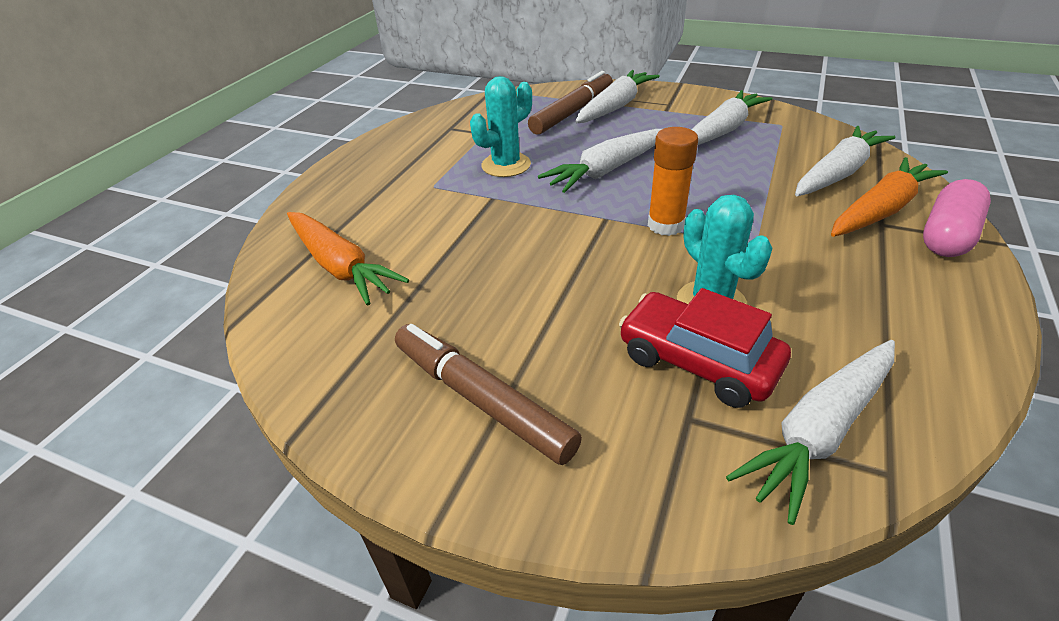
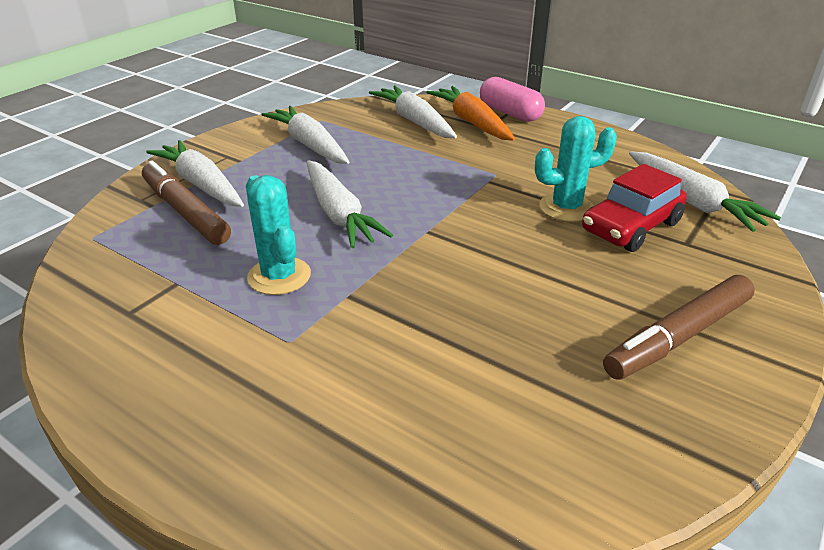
camera: 80 degrees left, 5 degrees down
(340, 266) = (447, 439): orange carrot -> none
(665, 225) = (454, 204): orange glue stick -> none

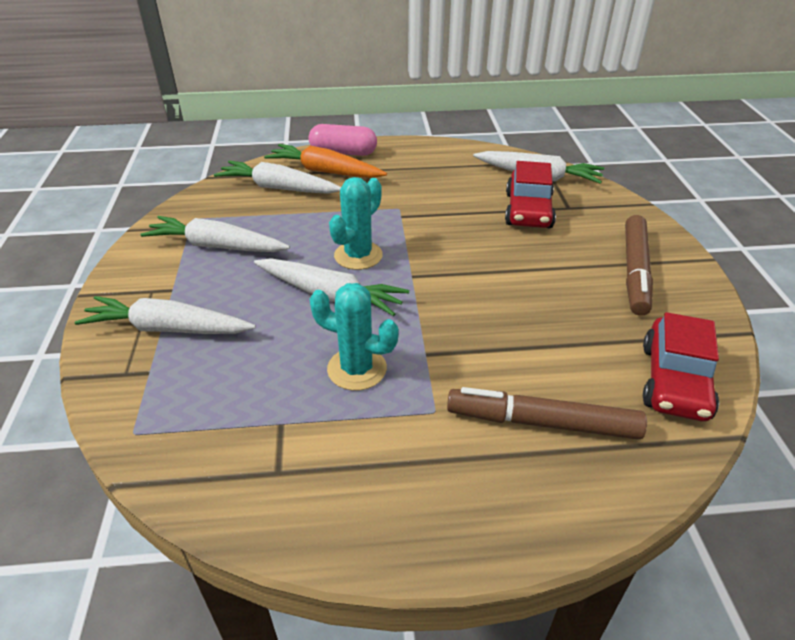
camera: 40 degrees left, 5 degrees up
(185, 212) = (192, 361): brown marker -> brown marker (542, 423)
(560, 462) = (674, 381): none -> red car
(566, 208) = (476, 214): turquoise cactus -> turquoise cactus (358, 255)

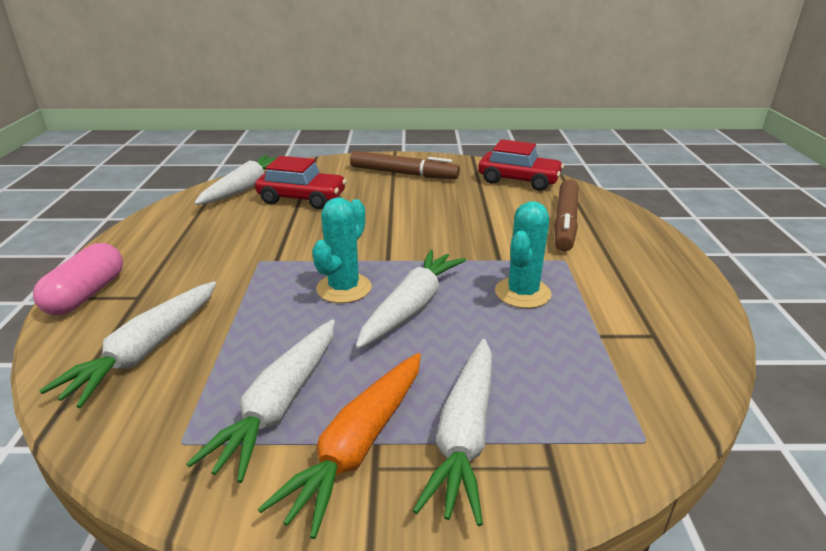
camera: 85 degrees left, 10 degrees down
(325, 171) = (130, 309): orange carrot -> orange carrot (358, 446)
(358, 255) = (344, 288): turquoise cactus -> turquoise cactus turned 75 degrees clockwise

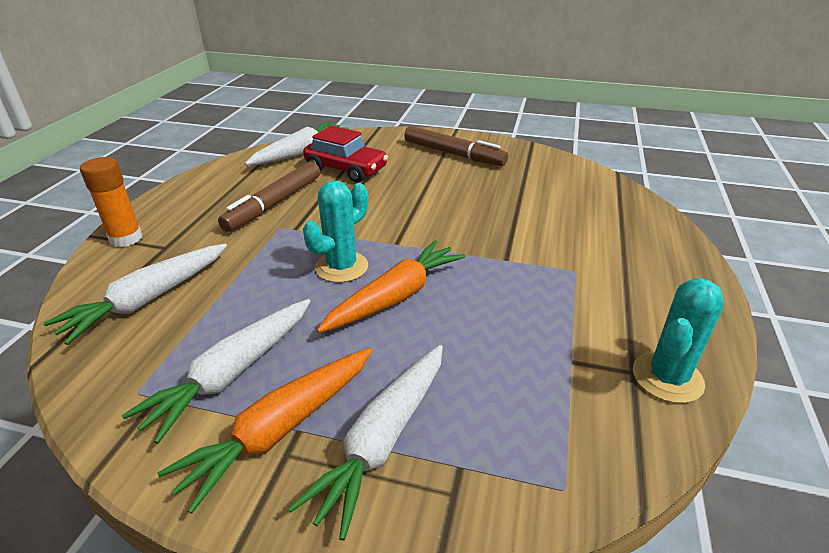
camera: 15 degrees right, 5 degrees up
(86, 294) = (126, 238): pink capsule -> orange glue stick
(411, 307) = (395, 297): white carrot -> orange carrot
(519, 180) = (568, 175): red car -> none
(522, 293) = (512, 300): turquoise cactus -> turquoise cactus (667, 377)
(565, 222) = (595, 228): brown marker -> brown marker (274, 204)

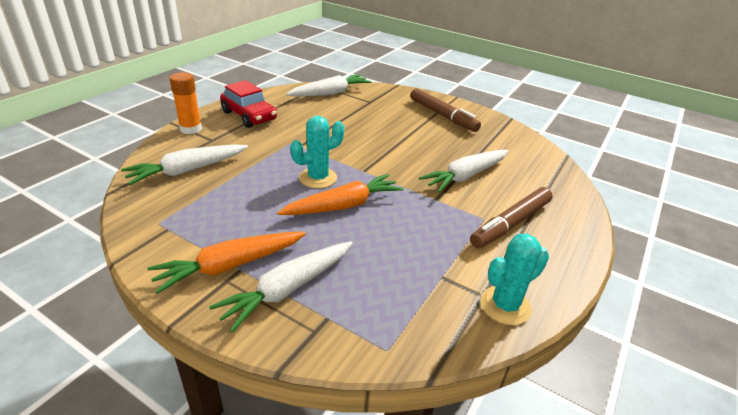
camera: 15 degrees right, 0 degrees up
(233, 373) = (217, 226): white carrot -> white carrot (465, 176)
(274, 204) = (295, 126): brown marker -> brown marker (511, 224)
(346, 169) = (356, 111): red car -> red car (249, 116)

